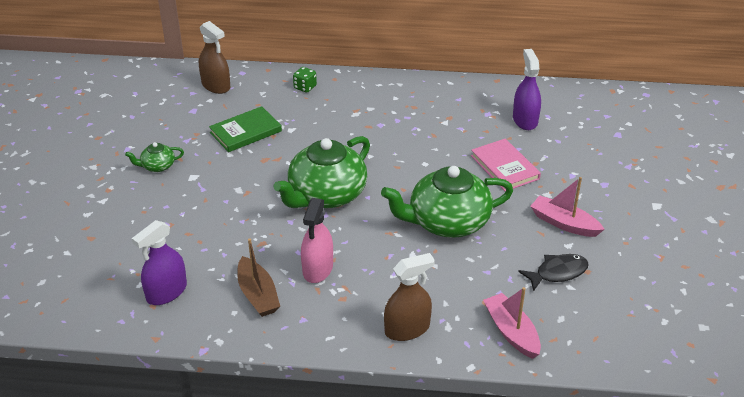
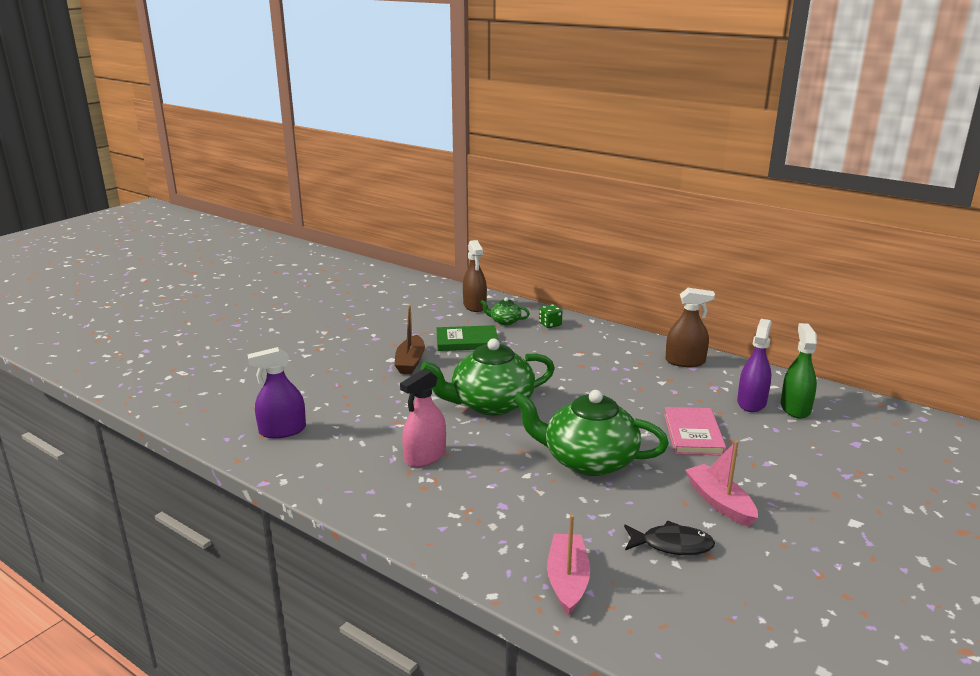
camera: 30 degrees right, 15 degrees down
(157, 166) = (371, 345): green teapot -> green teapot (505, 321)
(258, 295) = (352, 458): brown boat -> brown boat (410, 362)
(407, 329) = (459, 535): brown spray bottle -> brown spray bottle (685, 361)
(558, 115) = (795, 408): none -> green spray bottle

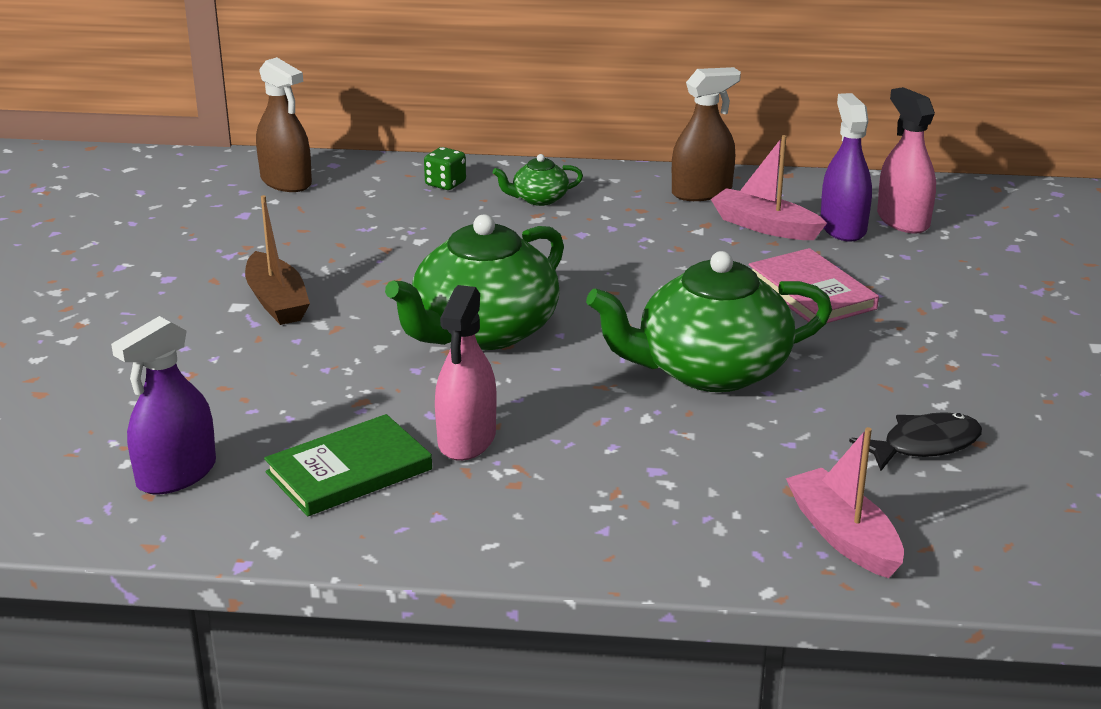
camera: 30 degrees left, 5 degrees up
(467, 341) = (337, 244): green book -> green book (349, 471)
(505, 321) = (366, 196): green teapot -> green teapot (539, 199)
(719, 502) = (928, 372): pink boat -> pink boat (764, 226)
(795, 408) = (903, 220): green spray bottle -> pink spray bottle

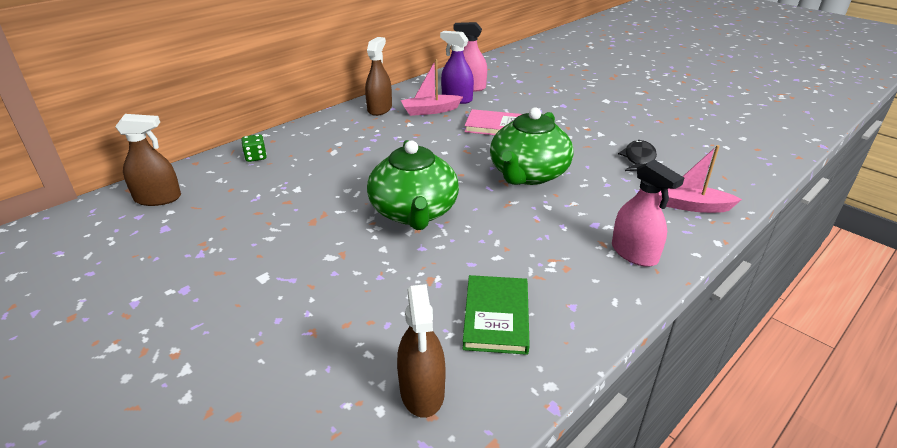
camera: 50 degrees left, 5 degrees up
(176, 474) = (422, 391): purple spray bottle -> brown spray bottle
(277, 302) = (282, 261): brown boat -> none
(467, 439) = (509, 263): pink spray bottle -> pink spray bottle (634, 253)
(539, 199) = (317, 143): green teapot -> none

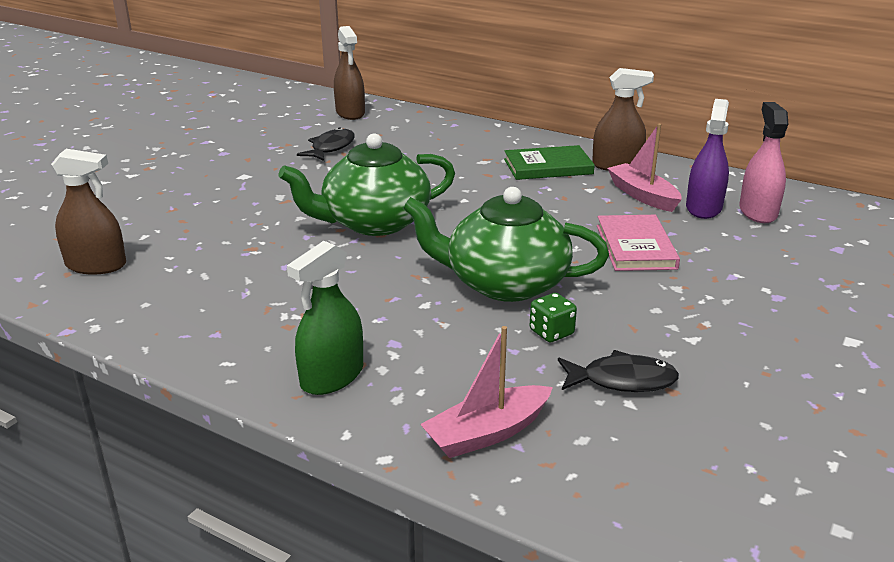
camera: 75 degrees right, 5 degrees down
(239, 218) = (331, 148): none -> black fish
(256, 157) = (446, 130): green dice -> green dice (551, 332)
(422, 391) = (96, 265): brown spray bottle -> brown spray bottle turned 150 degrees counterclockwise
(496, 317) = (195, 289): green book -> green book (548, 167)
(634, 253) = (332, 376): pink spray bottle -> green spray bottle
(689, 205) = (487, 433): pink boat -> pink boat turned 120 degrees counterclockwise

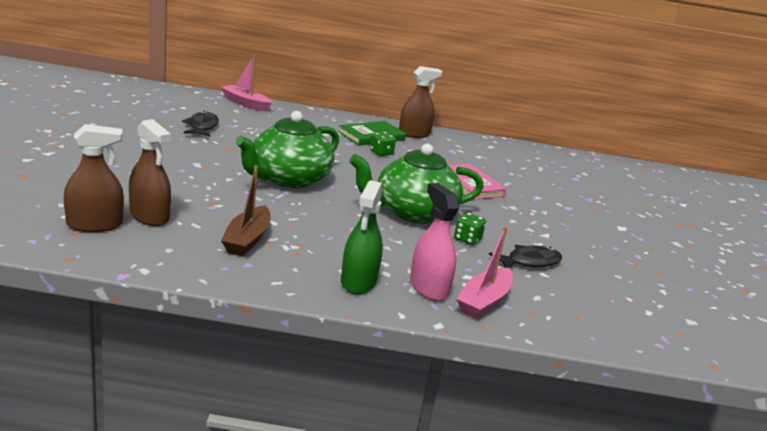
camera: 30 degrees left, 5 degrees down
(245, 301) = (247, 239): none -> brown boat
(350, 113) = (191, 100): brown spray bottle -> brown spray bottle (149, 216)
(539, 192) = (381, 153): none -> green dice
(642, 195) = (446, 153): pink boat -> pink boat (245, 104)
(703, 208) = (487, 158): purple spray bottle -> none
(758, 212) = (518, 159): pink spray bottle -> pink spray bottle (428, 287)

